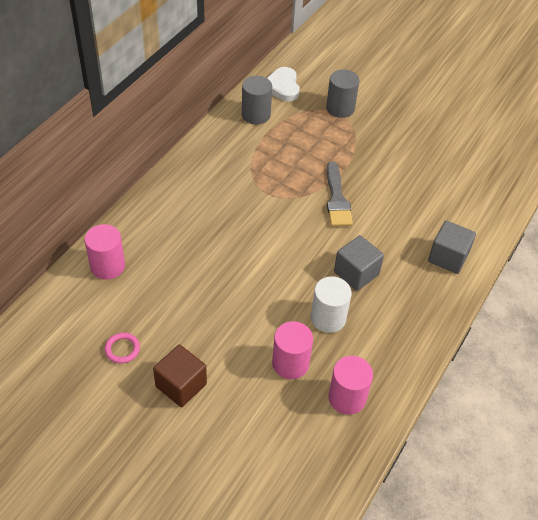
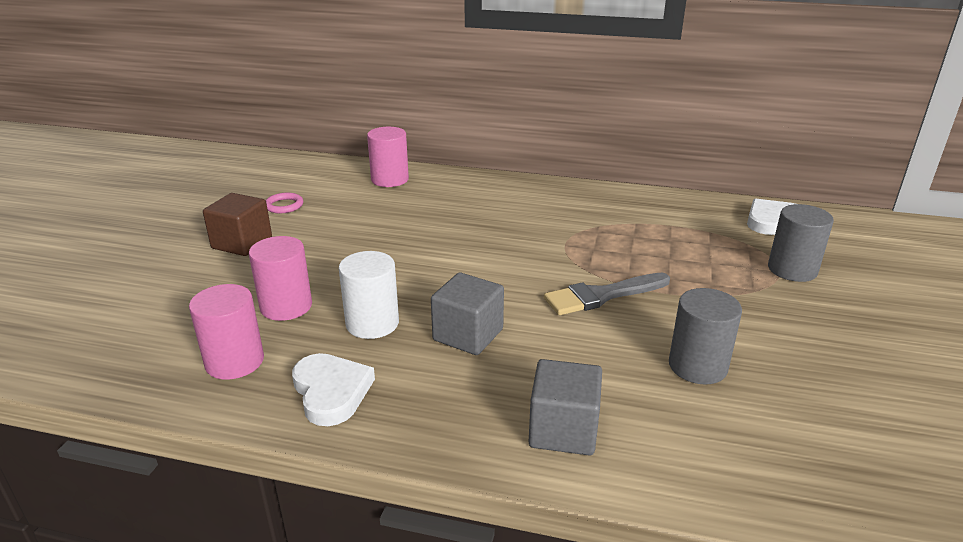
camera: 75 degrees right, 20 degrees down
(256, 115) = (696, 213): grey cylinder -> grey cylinder (697, 366)
(392, 350) = (331, 392): none -> white heart

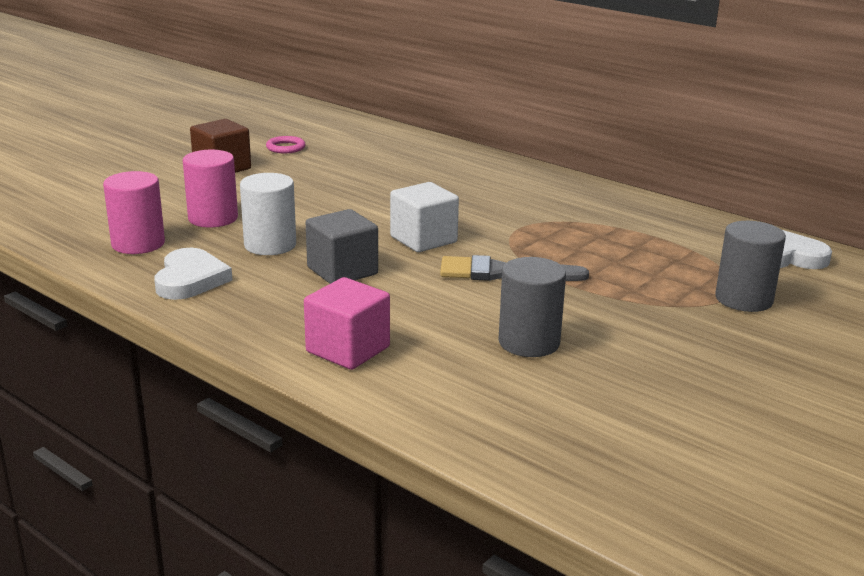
camera: 25 degrees right, 5 degrees down
(390, 179) = (405, 145): pink cylinder -> none
(503, 278) = (423, 239): none -> white cube
(563, 430) = (348, 349): grey cube -> pink cube

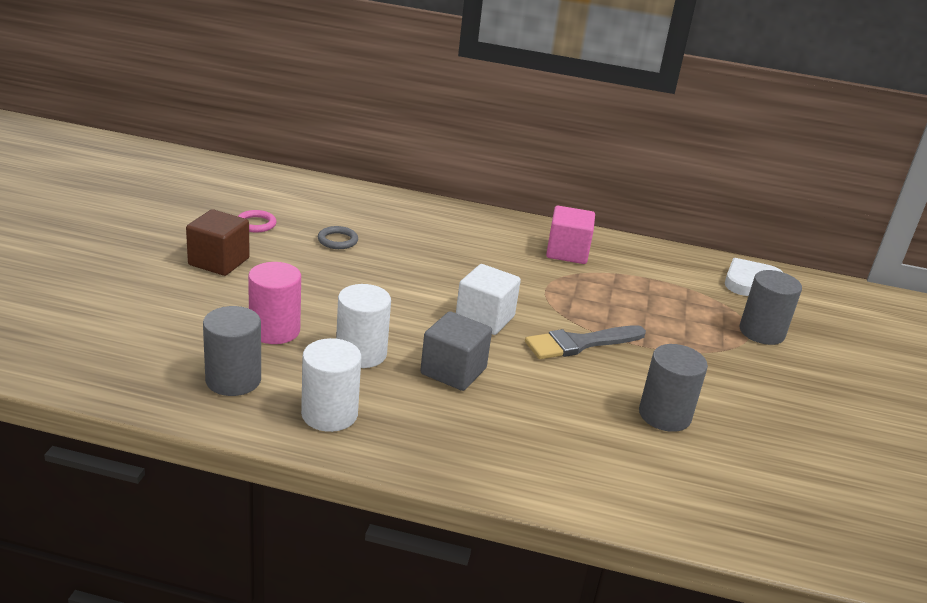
camera: 30 degrees left, 5 degrees up
(138, 244) = (233, 380): pink cylinder -> grey cylinder
(190, 279) = (329, 414): white heart -> white cylinder
(347, 167) = (337, 240): none -> grey ring
(348, 349) = (542, 461): pink cube -> pink cube (567, 252)

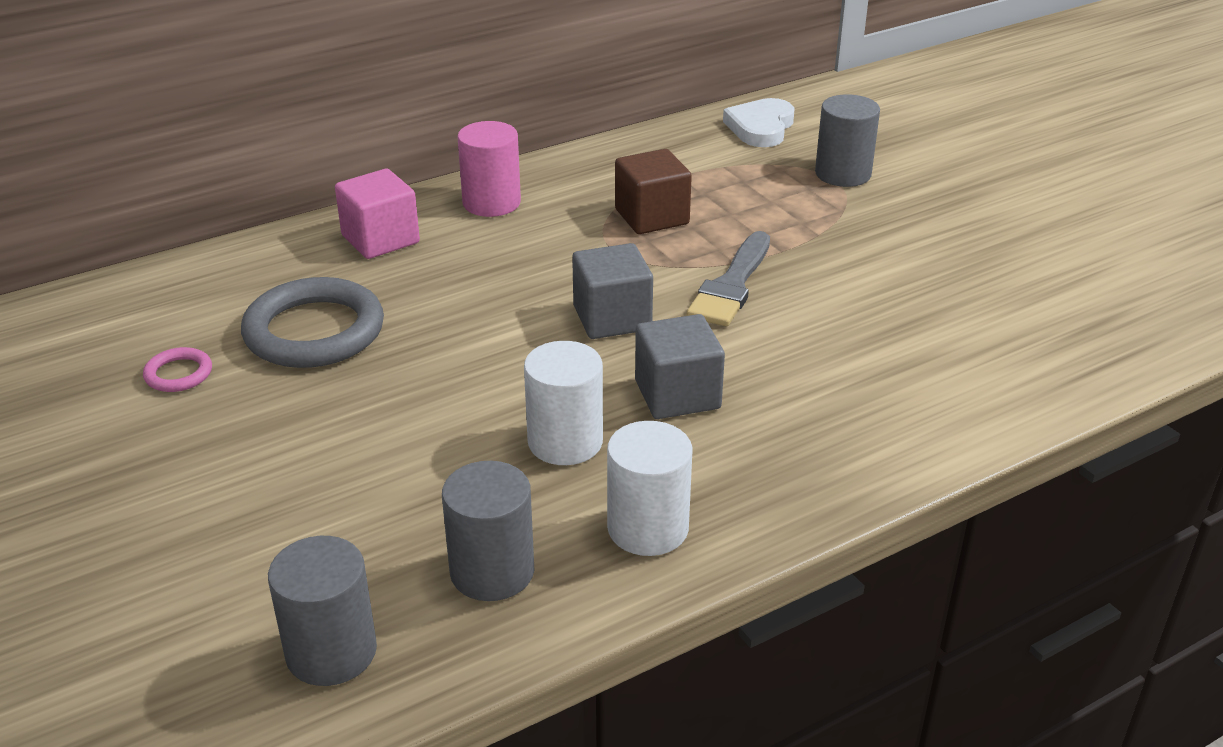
camera: 40 degrees left, 5 degrees up
(219, 261) = (219, 450): brown cube -> brown cube (652, 217)
(274, 330) = (434, 484): pink cylinder -> pink cylinder (491, 203)
(337, 240) = (314, 331): grey ring -> grey ring, size x2.19
(485, 318) = (612, 318): white cube -> grey cube
(567, 252) = (567, 194): pink cube -> pink cube (380, 239)
(664, 415) = (899, 307): grey cylinder -> grey cylinder (331, 652)

